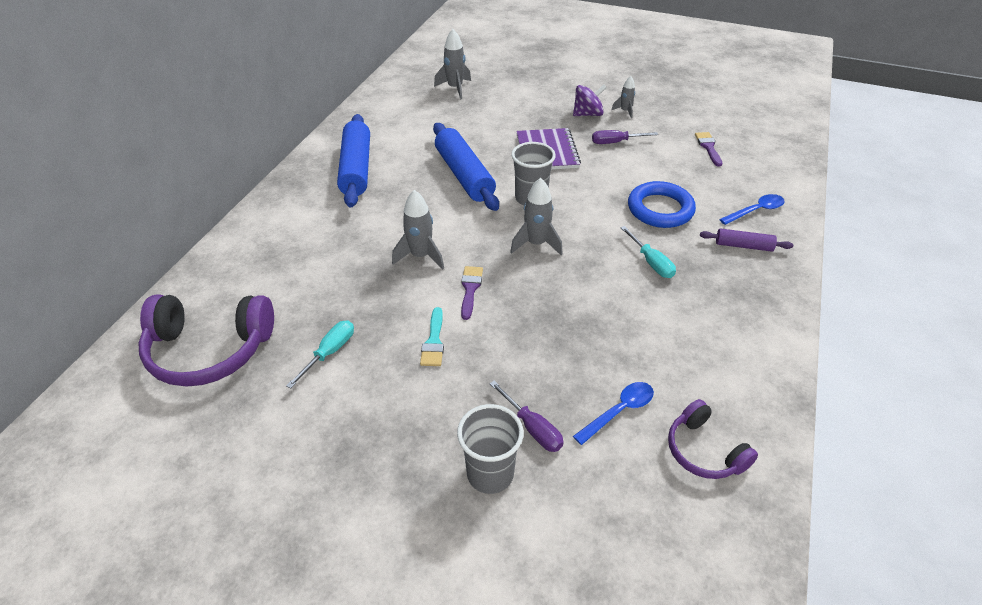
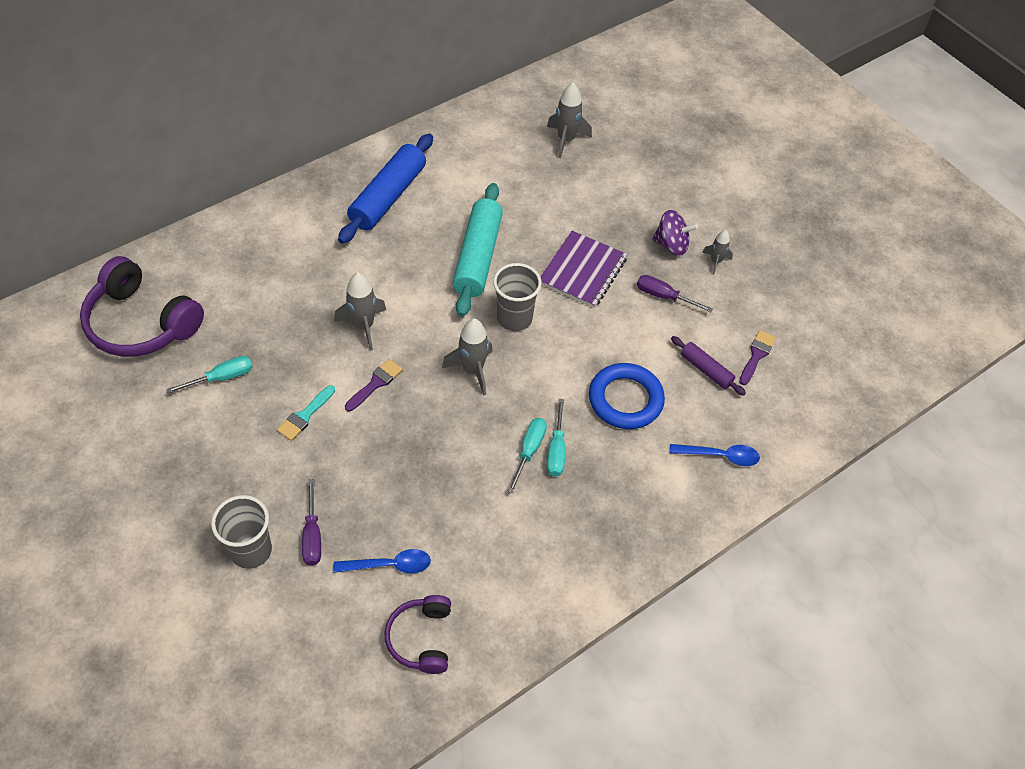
camera: 30 degrees right, 10 degrees up
(464, 175) = (477, 257): blue rolling pin -> turquoise rolling pin
(633, 273) = (529, 451): none -> turquoise screwdriver
(743, 246) = (663, 485): purple rolling pin -> purple rolling pin (706, 370)

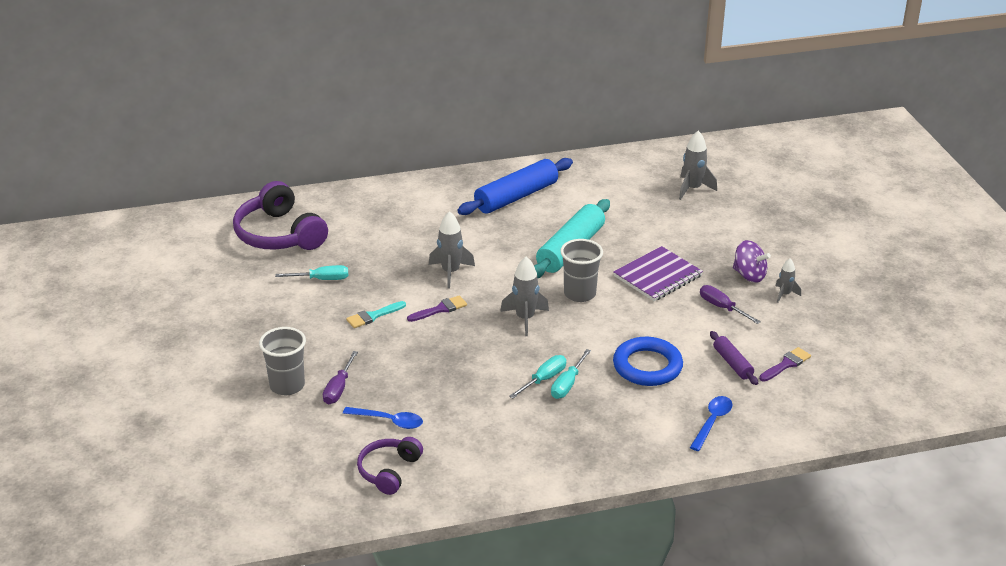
camera: 25 degrees right, 20 degrees down
(720, 456) = (712, 422): blue spoon -> blue spoon turned 90 degrees counterclockwise

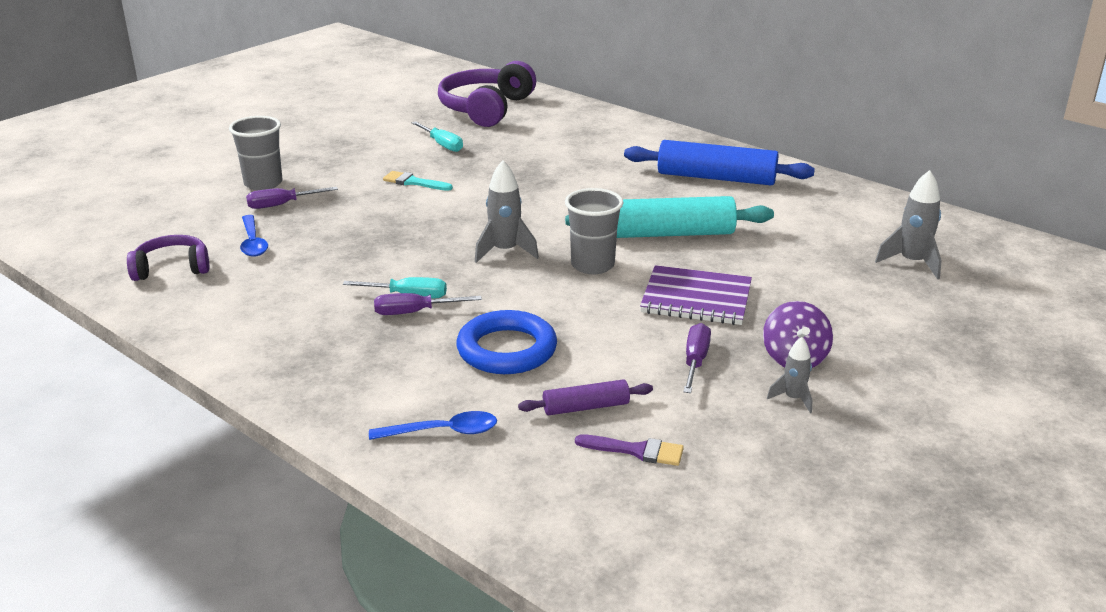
camera: 55 degrees right, 5 degrees down
(440, 309) = (465, 206): purple brush -> none
(450, 272) = (534, 191): grey rocket -> none
(567, 384) = (414, 312): turquoise screwdriver -> purple screwdriver
(732, 363) = (586, 407): purple rolling pin -> purple rolling pin turned 45 degrees clockwise

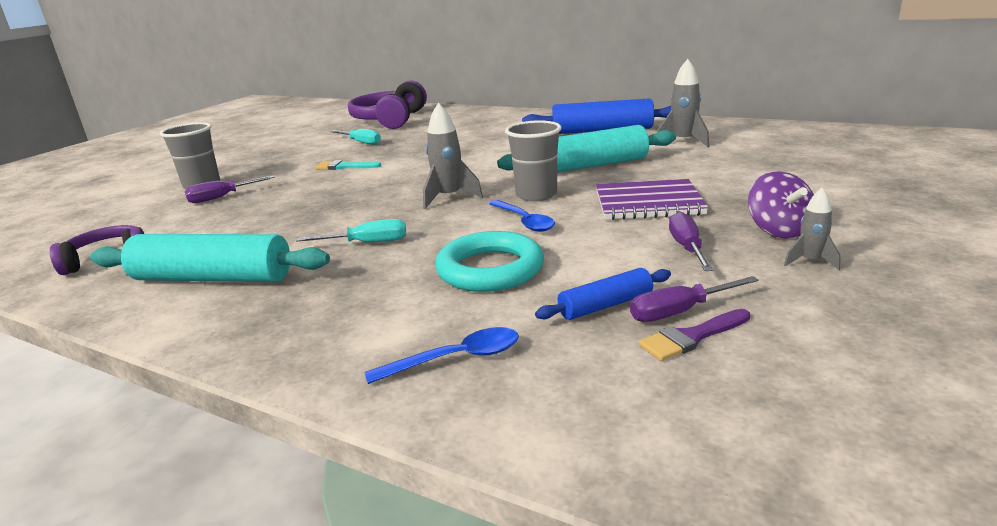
camera: 10 degrees left, 5 degrees down
(253, 242) = (196, 227): blue spoon -> blue spoon (524, 221)
(263, 310) = (212, 278): none -> turquoise rolling pin
(414, 312) = (378, 254): purple screwdriver -> purple screwdriver (679, 312)
(507, 349) = (490, 269): blue ring -> turquoise ring
(586, 407) = (605, 305): purple rolling pin -> blue rolling pin
(636, 451) = (691, 337): purple brush -> purple brush turned 150 degrees clockwise
(912, 263) = (808, 154): grey rocket -> grey rocket (683, 142)

